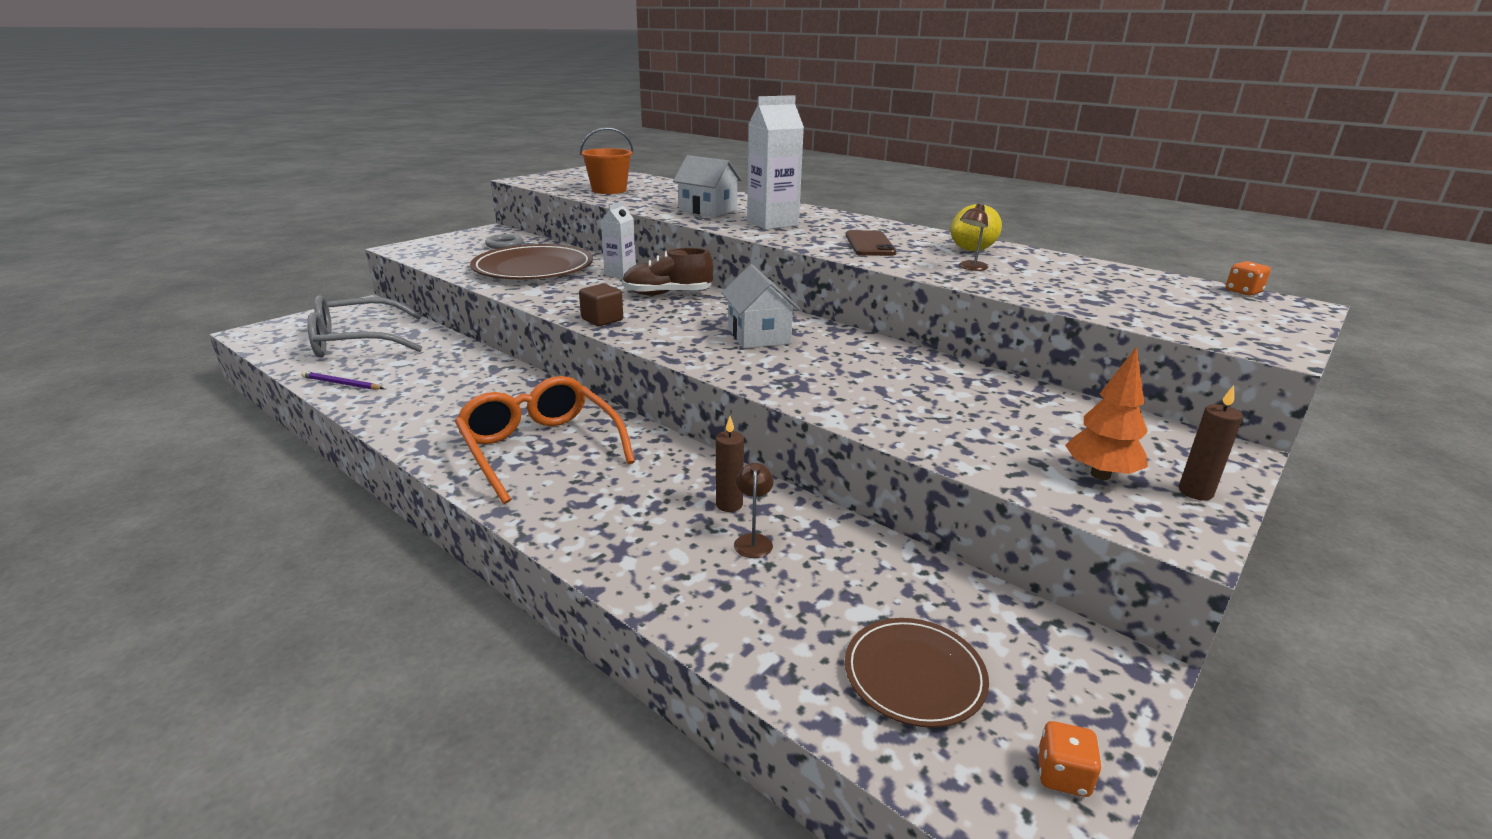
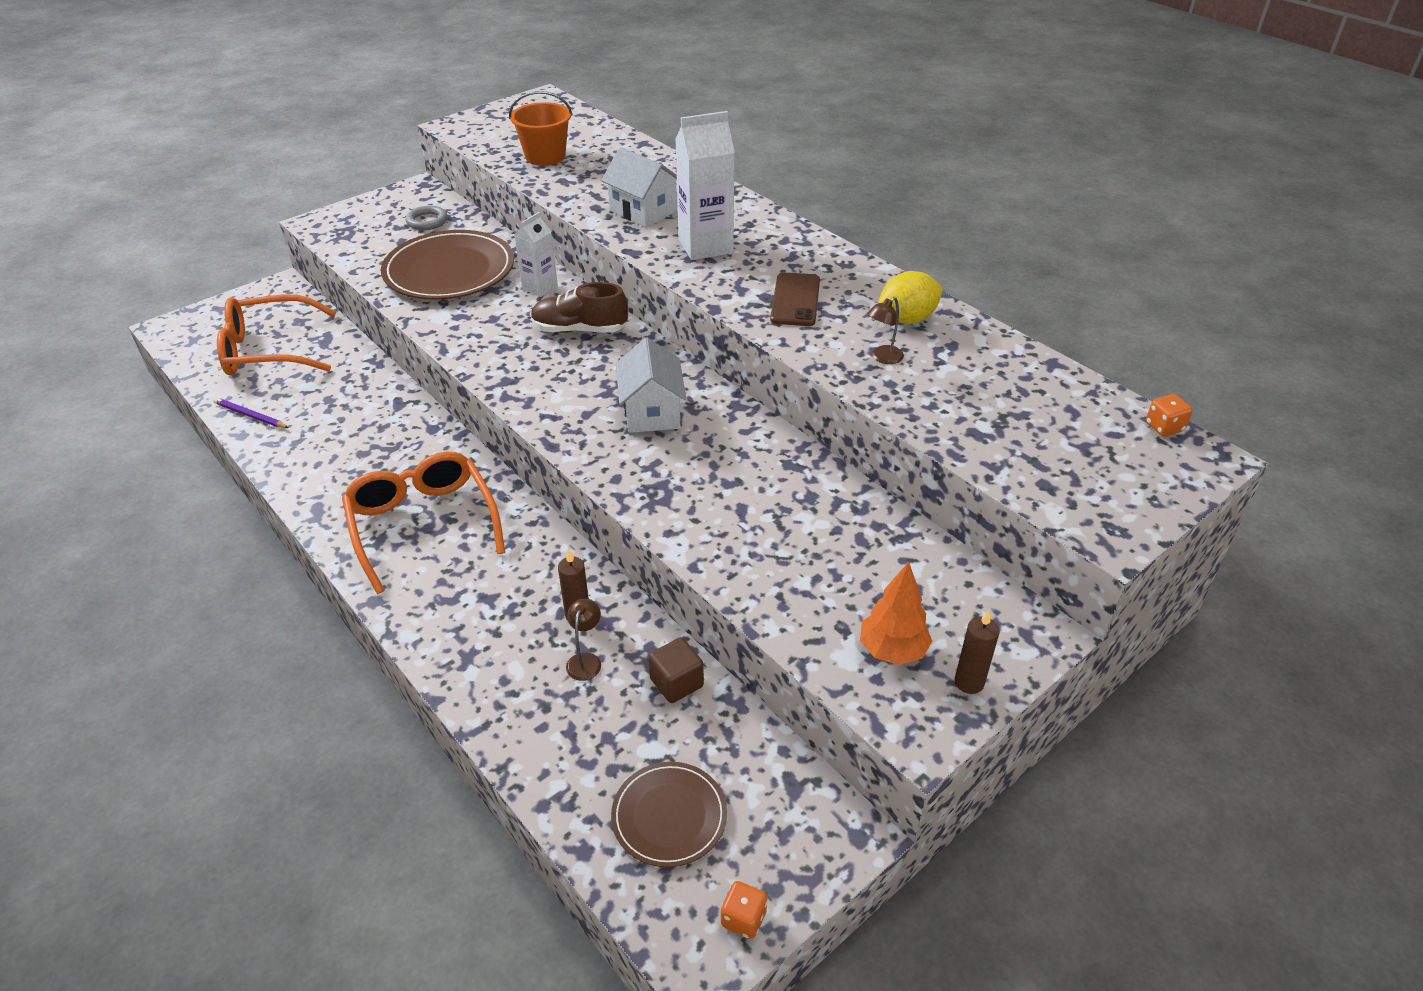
camera: 10 degrees right, 15 degrees up
(356, 342) = (268, 350): grey glasses -> orange glasses
(602, 320) = (499, 373): brown cube -> brown cube (676, 683)

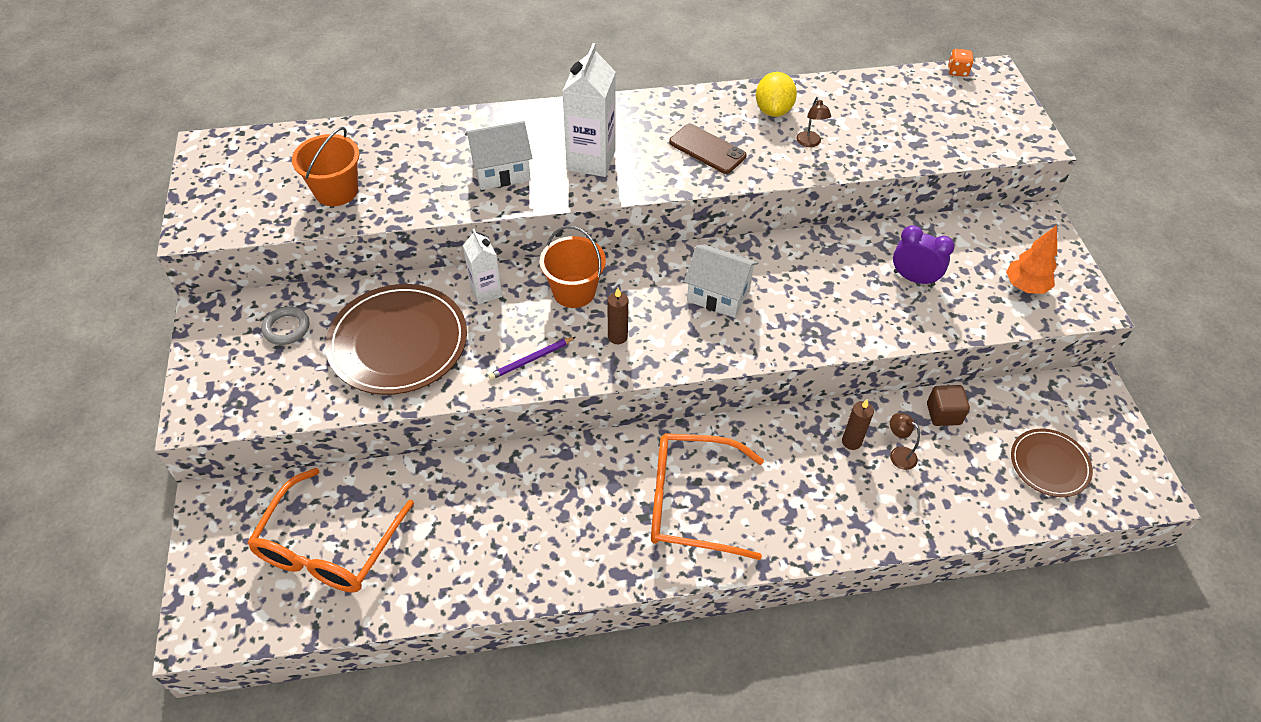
camera: 60 degrees left, 10 degrees up
(250, 416) = (434, 592): purple pencil -> purple pencil (531, 360)
(580, 330) = (574, 291): brown shoe -> orange bucket
(743, 919) = (1134, 461): orange dice -> none
(809, 544) = (913, 278): none -> purple clock
(969, 682) = (1064, 267): brown candle -> brown candle (617, 337)

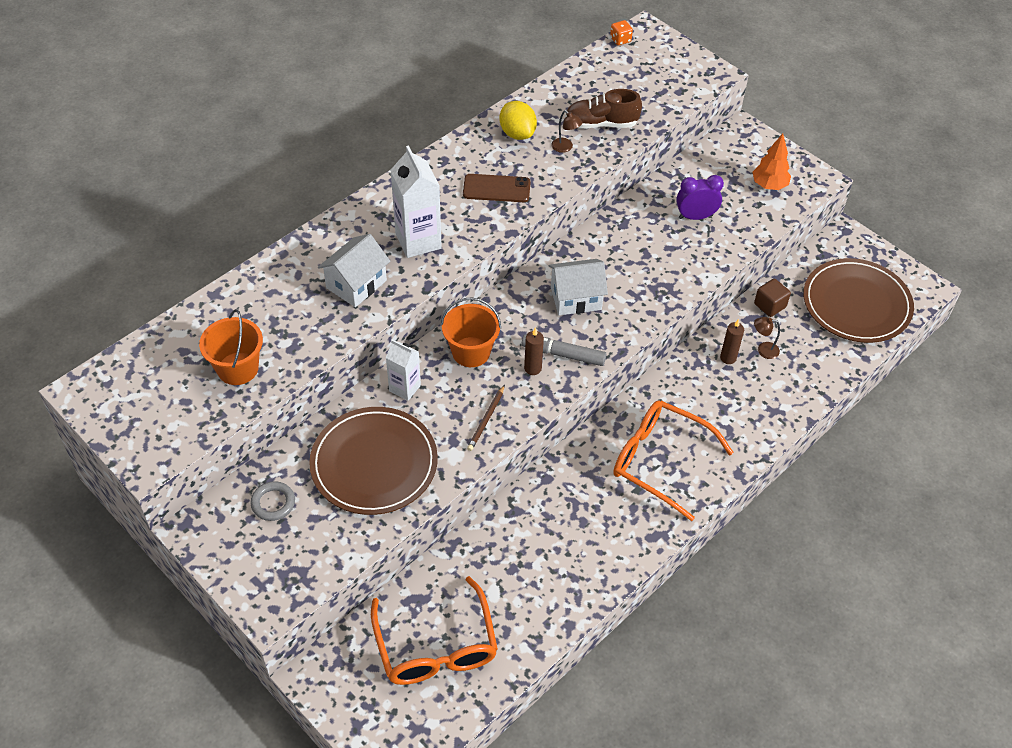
camera: 35 degrees left, 0 degrees up
(531, 360) = (486, 420): purple pencil -> brown pencil
(659, 340) = (564, 354): none -> grey marker
(690, 502) = (659, 461): orange glasses -> orange glasses turned 60 degrees clockwise
(867, 137) = (601, 124): none -> brown shoe
(1049, 464) = (856, 304): brown plate -> brown plate, size x1.77

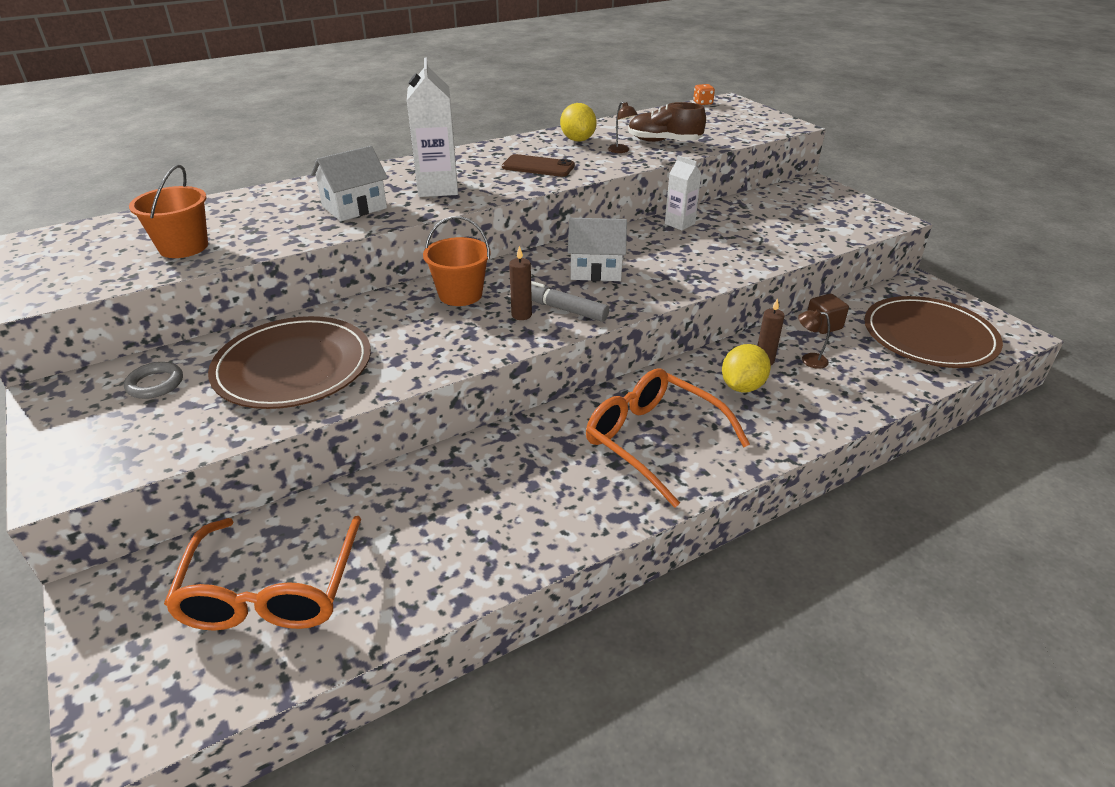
camera: 15 degrees right, 15 degrees down
(405, 388) = (371, 312): white carton -> white carton (679, 224)
(486, 420) = (445, 348): brown pencil -> none
(695, 216) = (749, 230): purple clock -> none
(716, 390) = (742, 386): none -> yellow lemon
(769, 185) = (836, 218): orange tree -> none

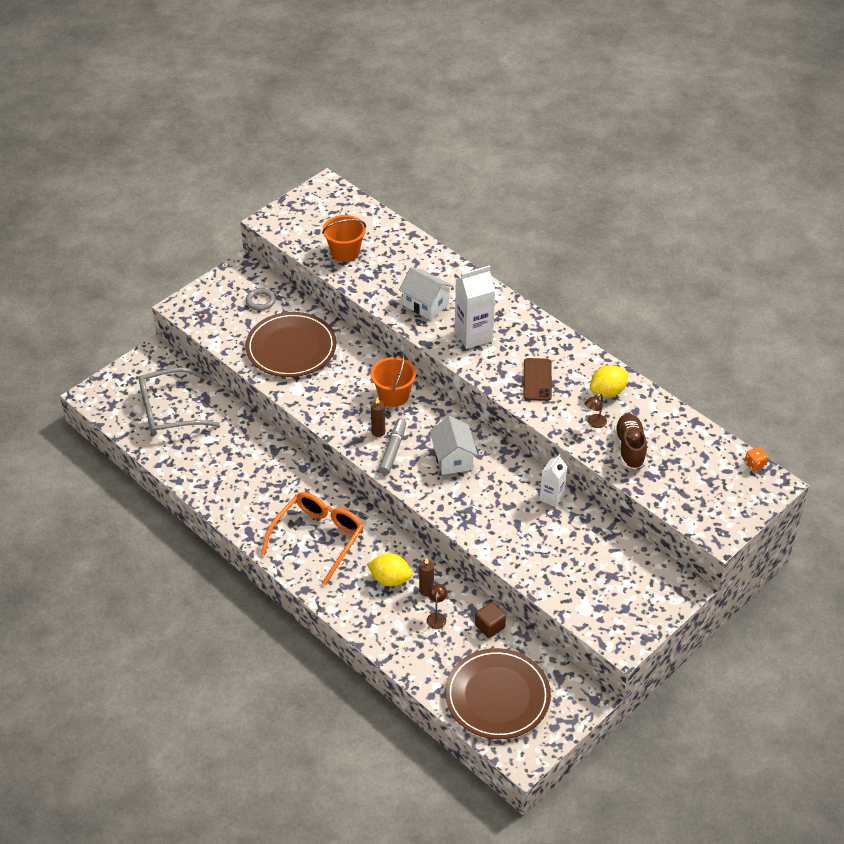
camera: 75 degrees right, 10 degrees up
(271, 591) = (169, 411): orange glasses -> grey glasses

